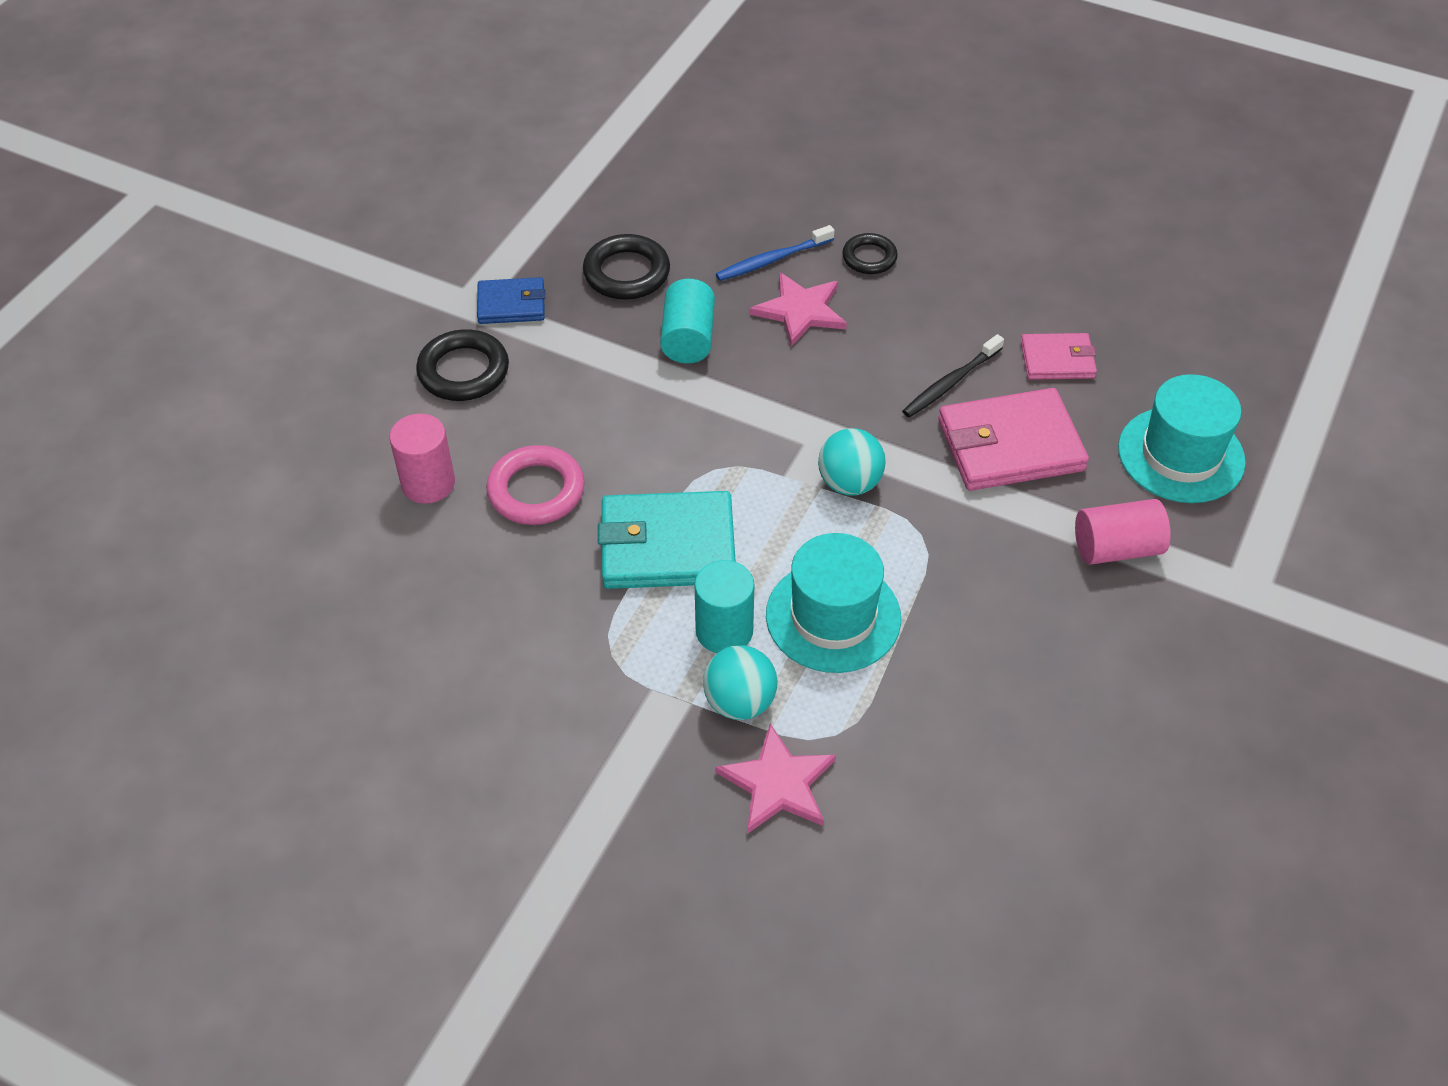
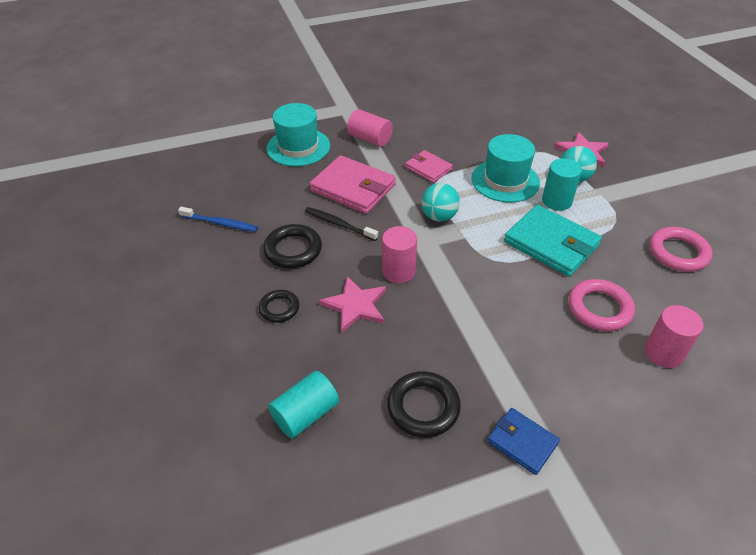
camera: 135 degrees left, 5 degrees down
(463, 371) = (593, 413): black ring -> black ring (293, 250)
(488, 655) = (678, 253): none -> pink ring
(688, 338) = (434, 334): turquoise cylinder -> turquoise cylinder (305, 414)
(772, 260) = (329, 347): blue toothbrush -> blue toothbrush (221, 223)
(805, 376) = (398, 271): none -> pink cylinder
(950, 383) = (338, 224): black toothbrush -> black toothbrush turned 150 degrees counterclockwise
(1057, 360) = (281, 203): pink wallet -> pink wallet (428, 168)

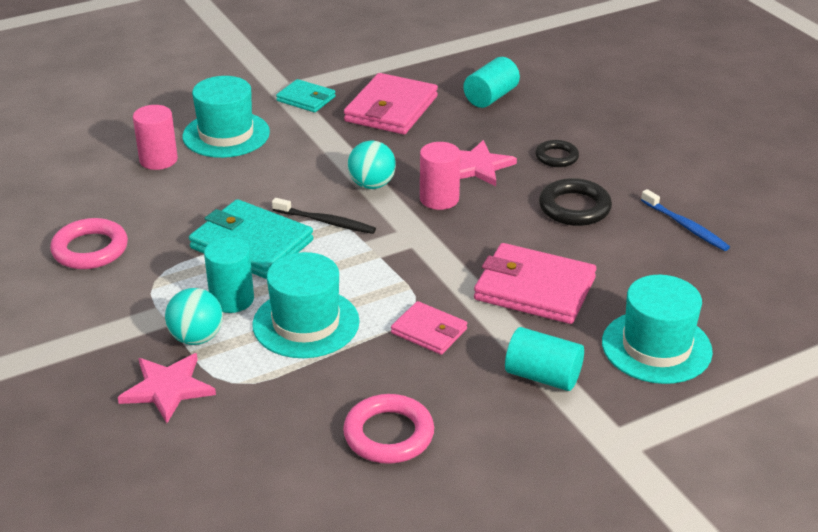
camera: 170 degrees right, 10 degrees down
(221, 223) = (686, 226): blue toothbrush -> blue toothbrush turned 135 degrees counterclockwise
(338, 224) = (532, 240): black toothbrush -> black toothbrush (326, 222)
(370, 139) = (543, 376): pink cylinder -> turquoise cylinder
(423, 407) = (391, 109): black ring -> pink wallet
(439, 216) = (401, 262): turquoise ball -> turquoise ball (372, 185)
(522, 442) = (306, 99): blue wallet -> turquoise wallet
(599, 308) = (211, 187): pink ring -> pink ring (388, 434)
(604, 385) = (226, 134): none -> turquoise hat

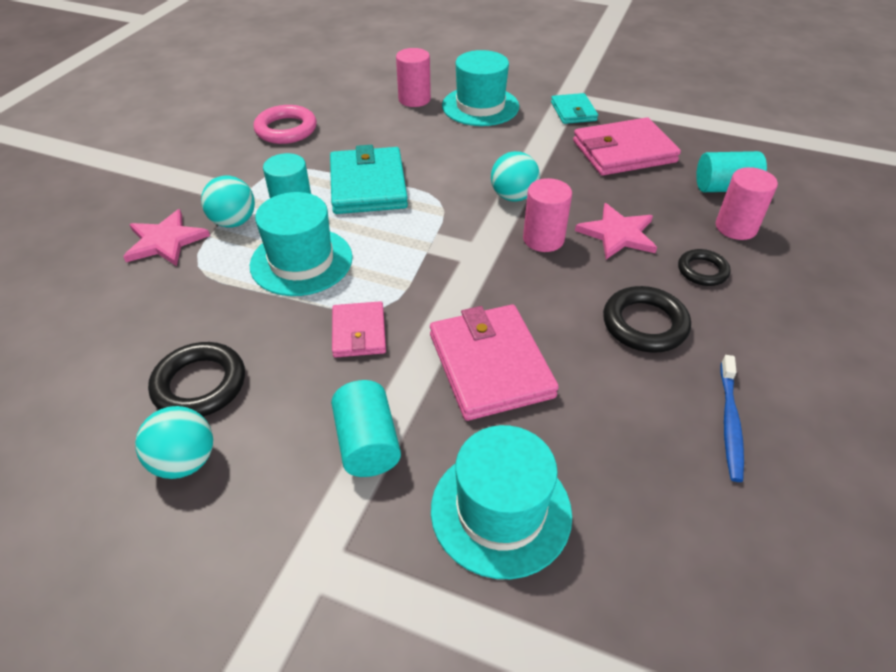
camera: 50 degrees right, 10 degrees up
(326, 222) = (437, 202): black toothbrush -> none
(388, 434) = (200, 384): pink ring -> black ring
(463, 470) = (185, 461): none -> turquoise ball
(534, 119) = (736, 227): none -> pink cylinder

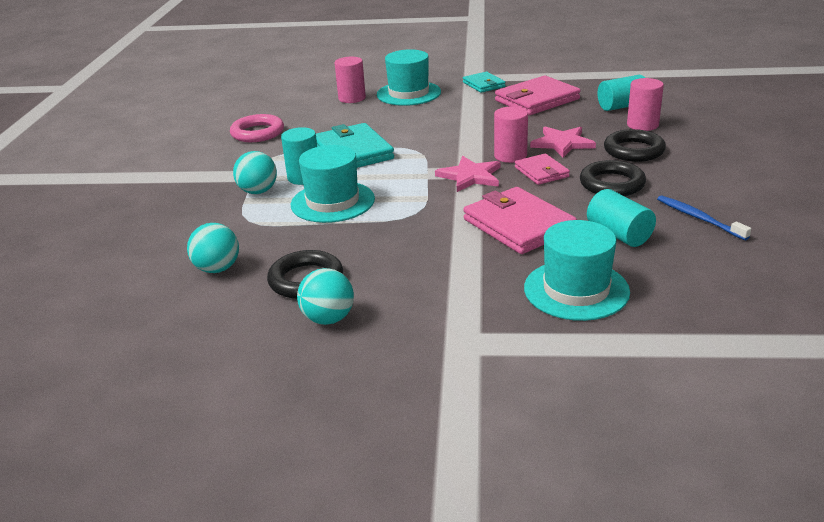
camera: 15 degrees left, 15 degrees down
(165, 241) = (209, 212): pink star -> pink star (470, 176)
(359, 332) = (408, 229): pink wallet -> pink wallet (541, 172)
(367, 443) = (459, 280): turquoise cylinder -> turquoise cylinder (619, 234)
(513, 197) = (471, 138): turquoise ball -> turquoise ball (217, 269)
(702, 271) = (634, 150): black ring -> black ring, size x1.57
(730, 423) = (698, 218): blue toothbrush -> blue toothbrush turned 150 degrees clockwise

